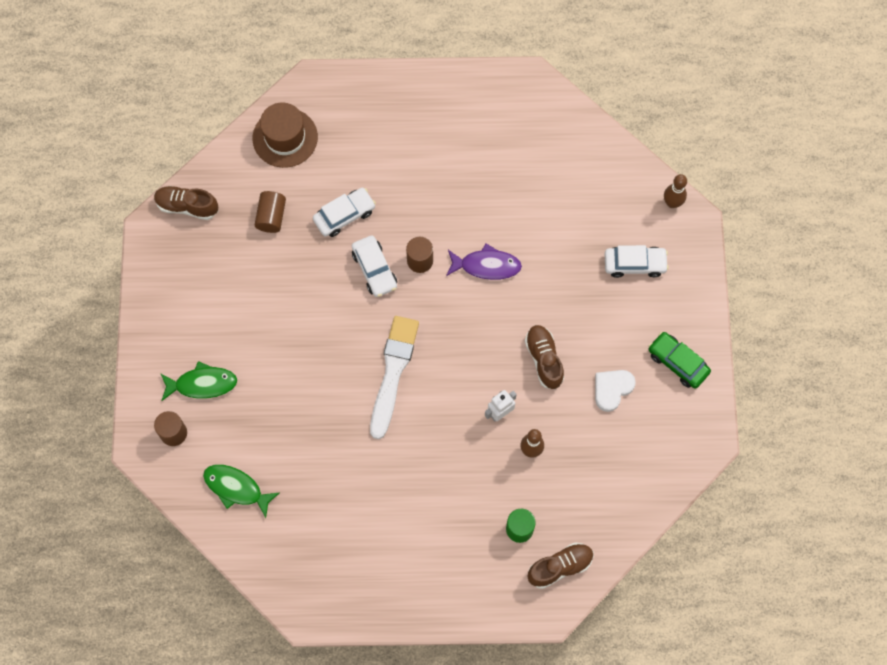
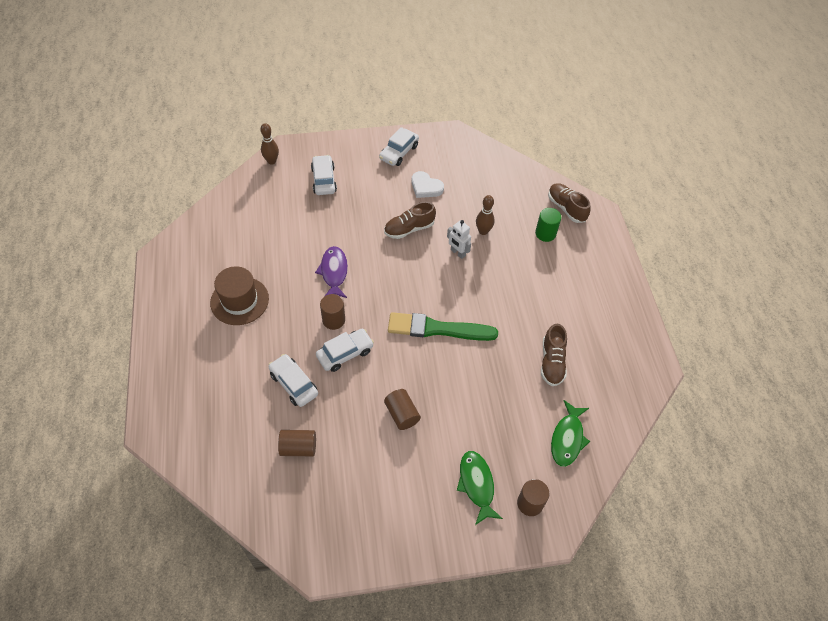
camera: 100 degrees left, 15 degrees down
(187, 206) = (291, 531): brown shoe -> brown shoe (552, 362)
(285, 137) = (213, 447): brown hat -> brown hat (239, 301)
(292, 320) = (402, 414): none -> brown cylinder
(393, 372) = (437, 329): white brush -> green brush
(677, 362) = (399, 152): green car -> white car

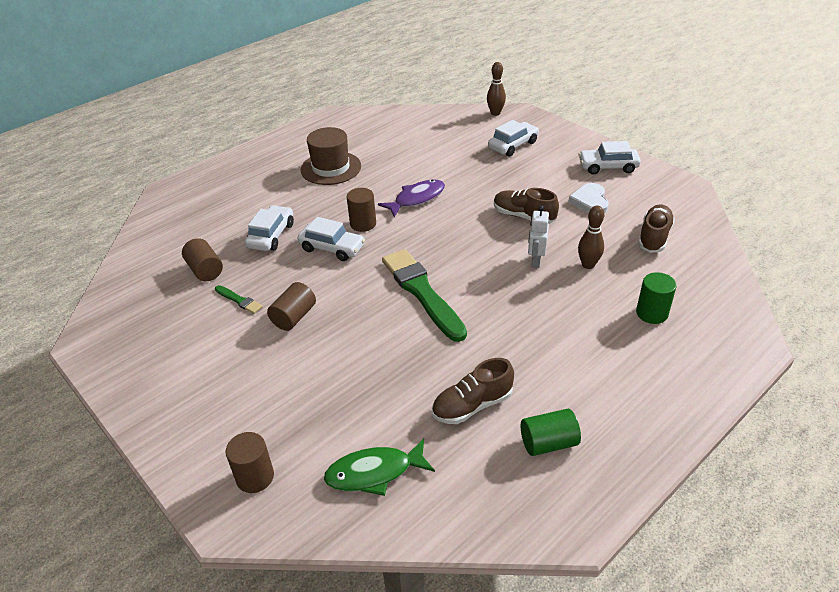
camera: 60 degrees right, 15 degrees down
(355, 440) = (239, 300): none -> green brush
(477, 484) = (249, 416): green fish -> none
(566, 208) = (715, 313): brown shoe -> brown shoe (654, 237)
(601, 345) = (548, 443): none -> green cylinder

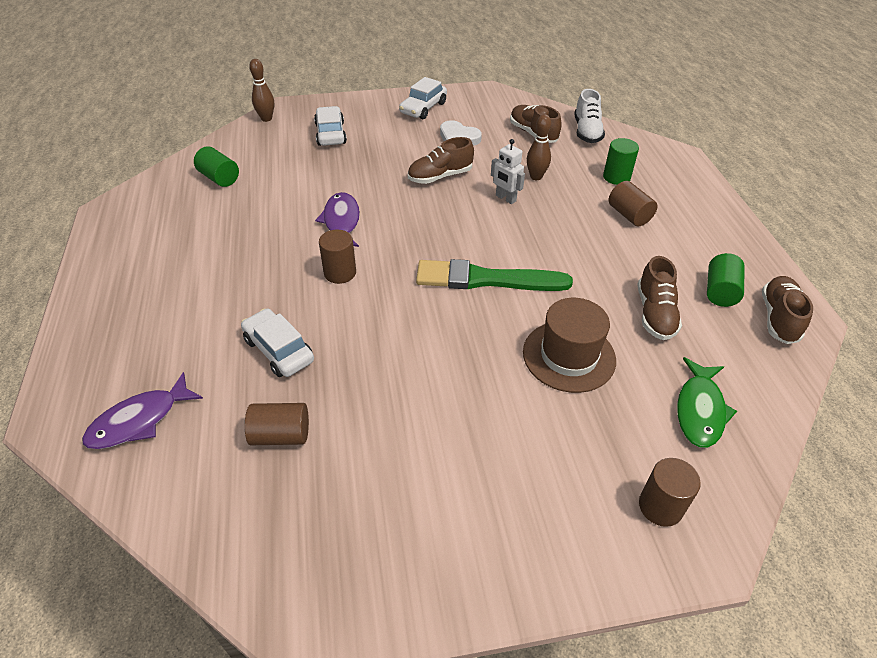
camera: 60 degrees left, 5 degrees up
(183, 217) = (139, 420): none -> purple fish
(239, 300) = (370, 422): green brush -> none
(294, 317) = (442, 385): brown cylinder -> brown cylinder (629, 215)
(331, 168) = (210, 255): brown hat -> brown hat (569, 356)
(332, 248) = (356, 311): white car -> none
(407, 132) = (219, 178): none -> green cylinder
(550, 501) = (778, 318): none -> brown shoe
(705, 267) = (587, 131): none -> white shoe

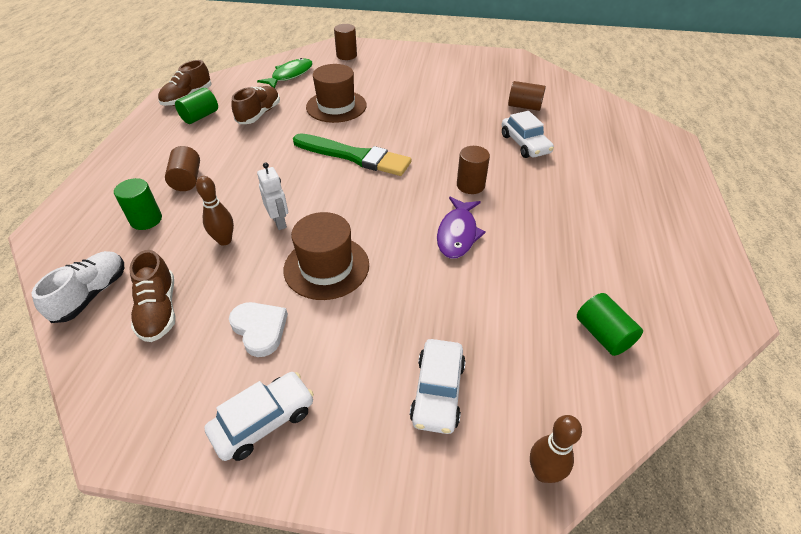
camera: 160 degrees left, 0 degrees up
(139, 420) = (612, 127): purple fish -> none
(440, 176) = (326, 267): brown shoe -> brown hat

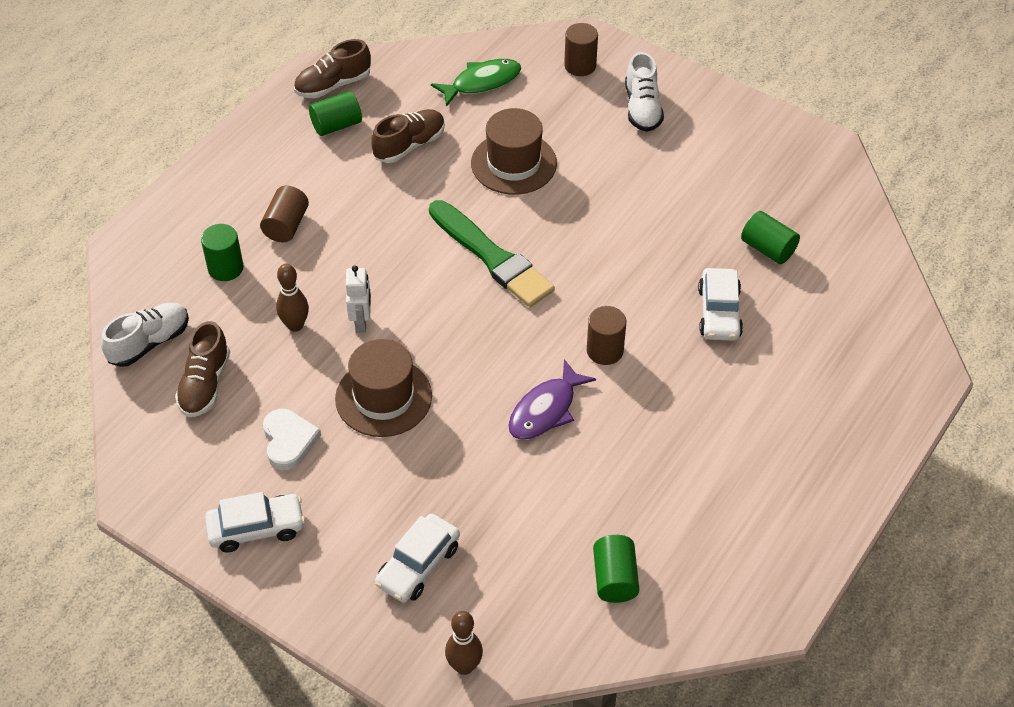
camera: 25 degrees right, 5 degrees up
(397, 64) = (642, 108): none -> white shoe
(524, 106) = (768, 249): brown cylinder -> green cylinder

